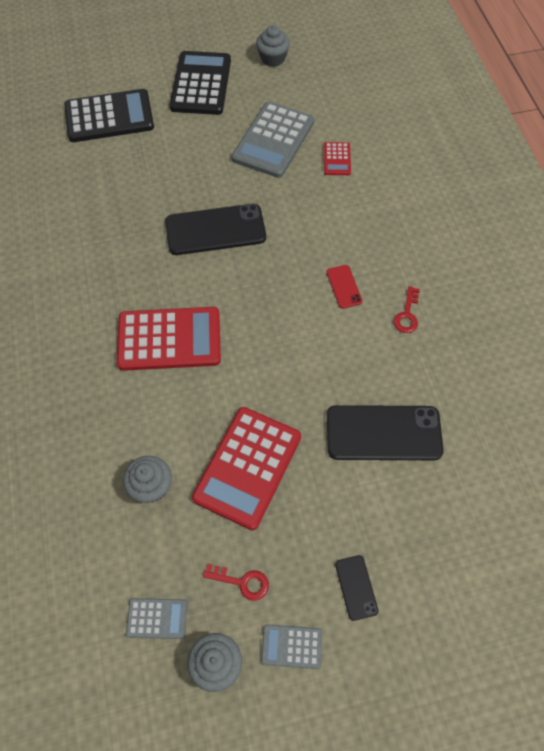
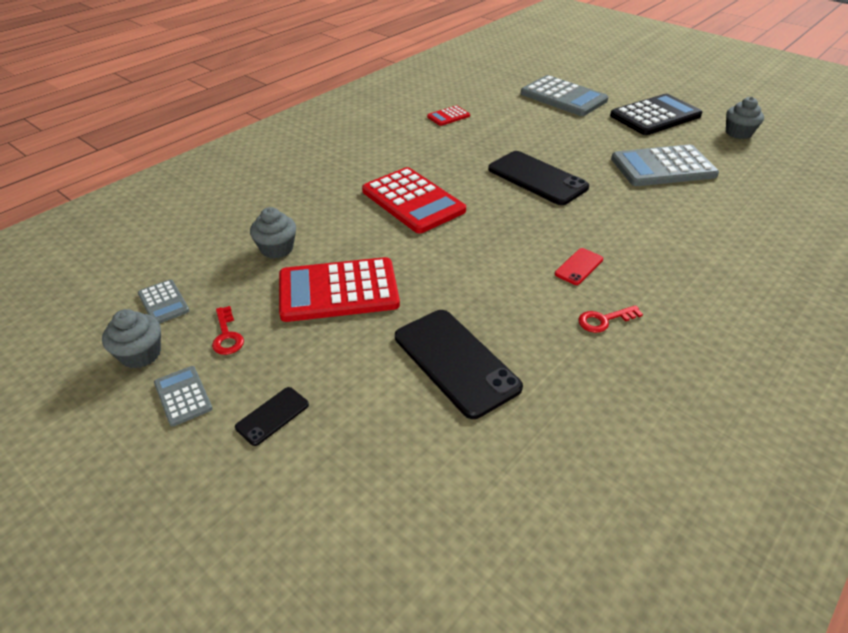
camera: 55 degrees right, 20 degrees down
(109, 117) = (563, 97): black calculator -> grey calculator
(337, 159) = (701, 205): red calculator -> red calculator (448, 116)

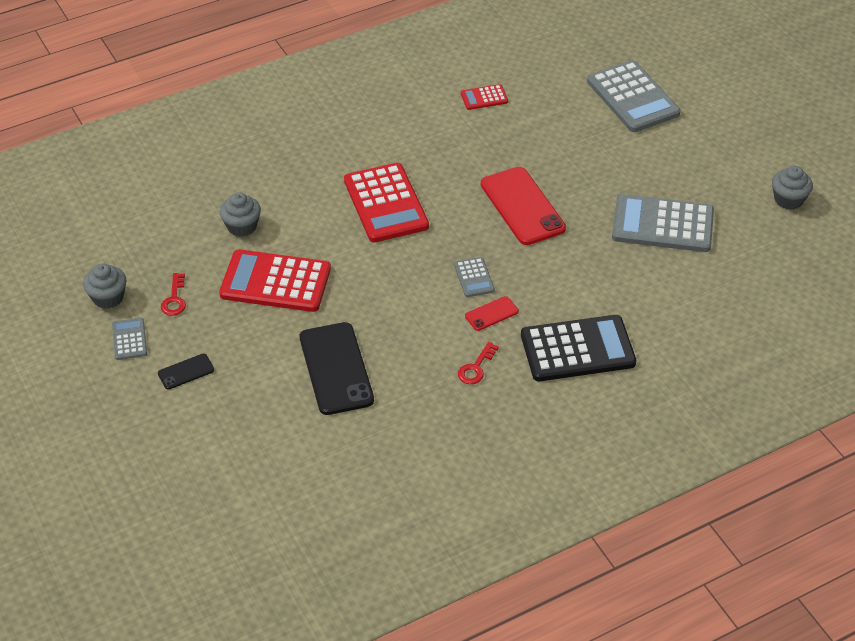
camera: 20 degrees right, 5 degrees up
(163, 302) = (135, 256): grey calculator -> grey calculator (474, 277)
(537, 178) = (522, 206): black phone -> red phone
(604, 320) = (476, 368): red key -> red key turned 60 degrees counterclockwise
(655, 116) = (716, 152): black calculator -> black calculator (577, 349)

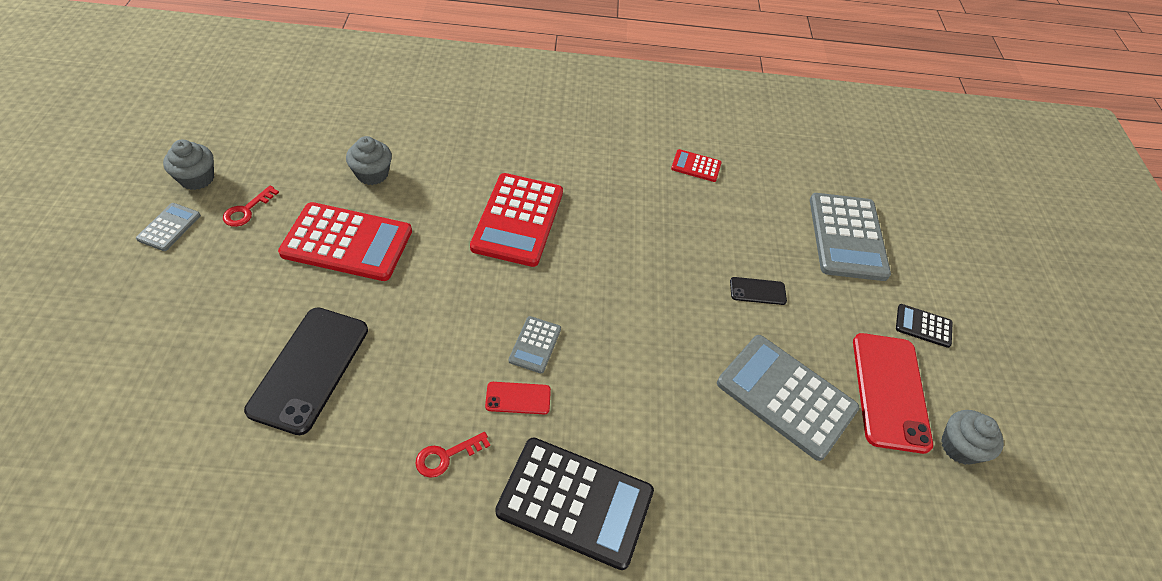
camera: 25 degrees right, 5 degrees up
(186, 372) = (177, 288): black phone -> black phone (757, 291)
(275, 282) = (347, 242): red calculator -> red calculator turned 150 degrees clockwise
(522, 206) = (648, 293): red phone -> red phone (890, 391)
(723, 135) = (923, 326): none -> black calculator

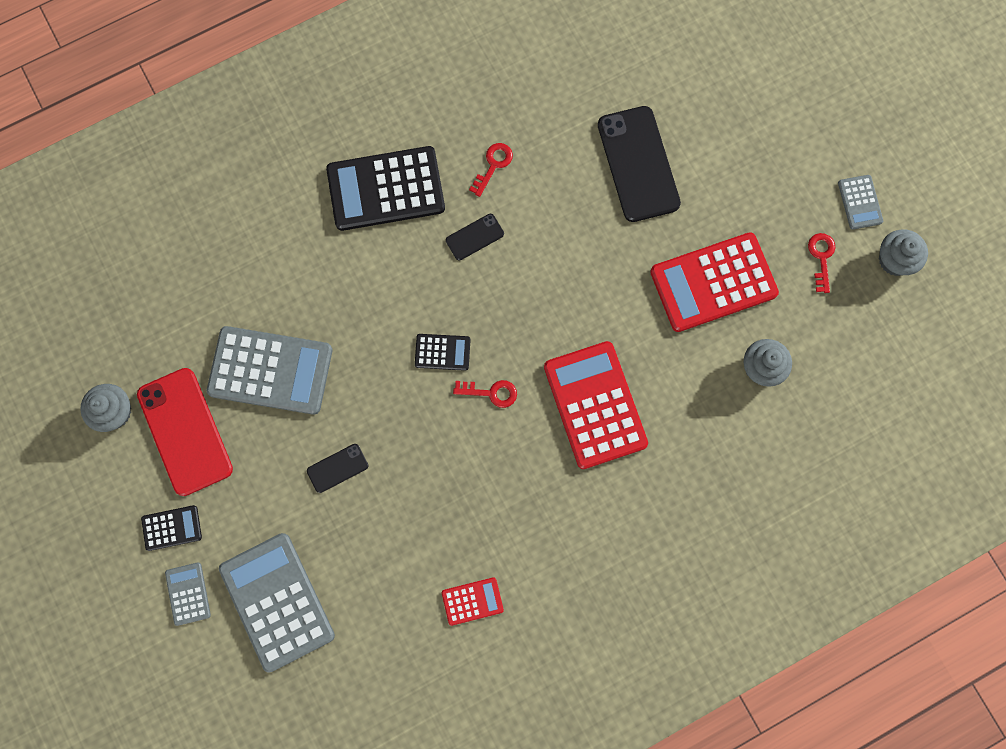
camera: 155 degrees right, 25 degrees up
(518, 398) = (474, 237): red phone -> black phone
(535, 345) = (492, 289): grey calculator -> grey calculator (188, 593)
(594, 271) = (491, 392): none -> red key
(616, 322) = (442, 352): none -> black calculator

